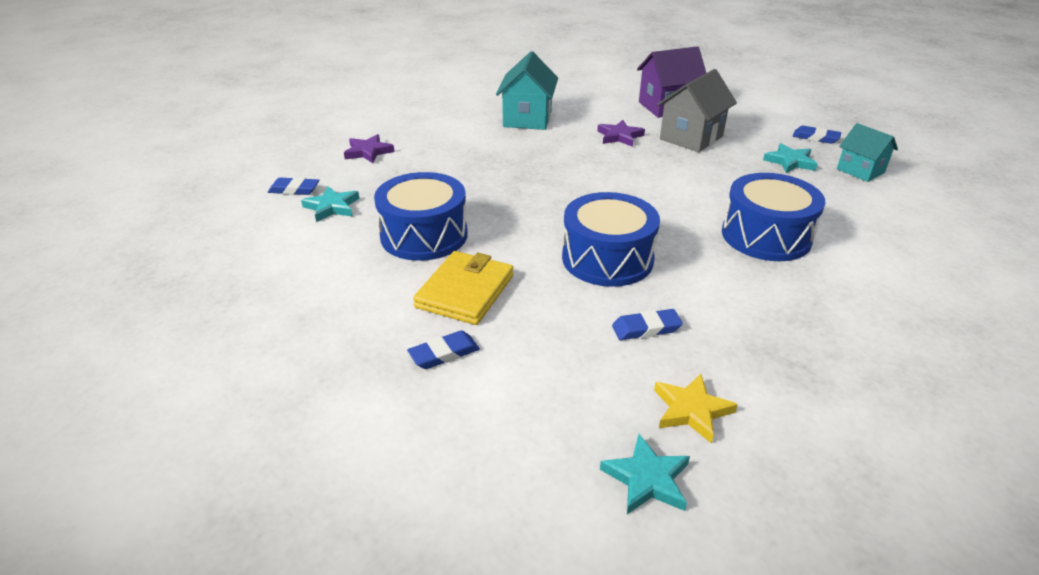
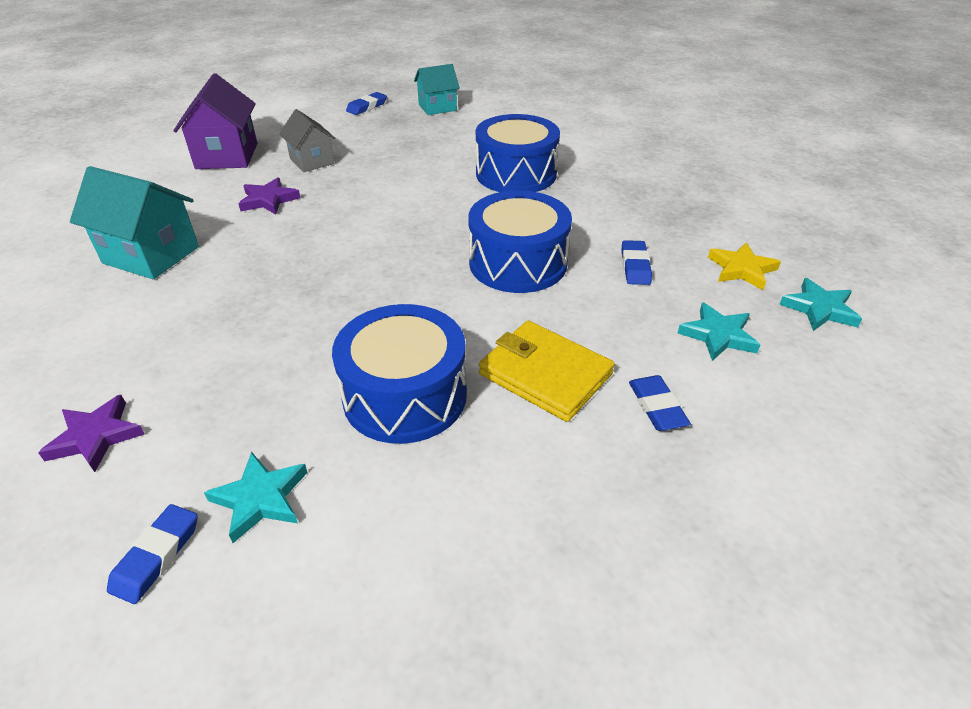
camera: 75 degrees left, 5 degrees up
(691, 138) = (312, 161): grey house -> grey house, size x0.65
(790, 162) = (400, 129): turquoise star -> turquoise star (718, 335)

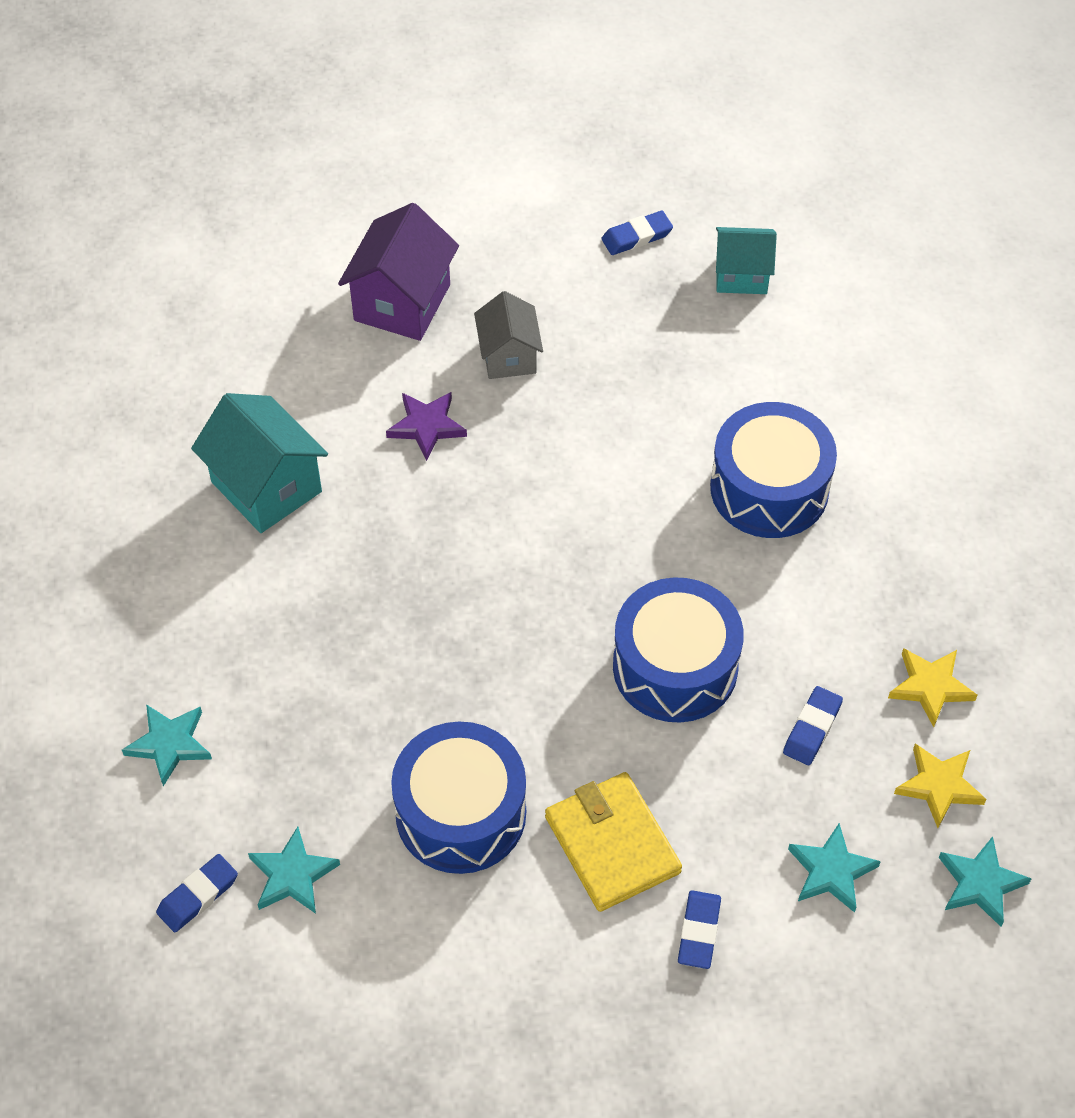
camera: 25 degrees right, 15 degrees up
(95, 436) = (169, 744): purple star -> turquoise star
(689, 227) = (930, 687): none -> yellow star

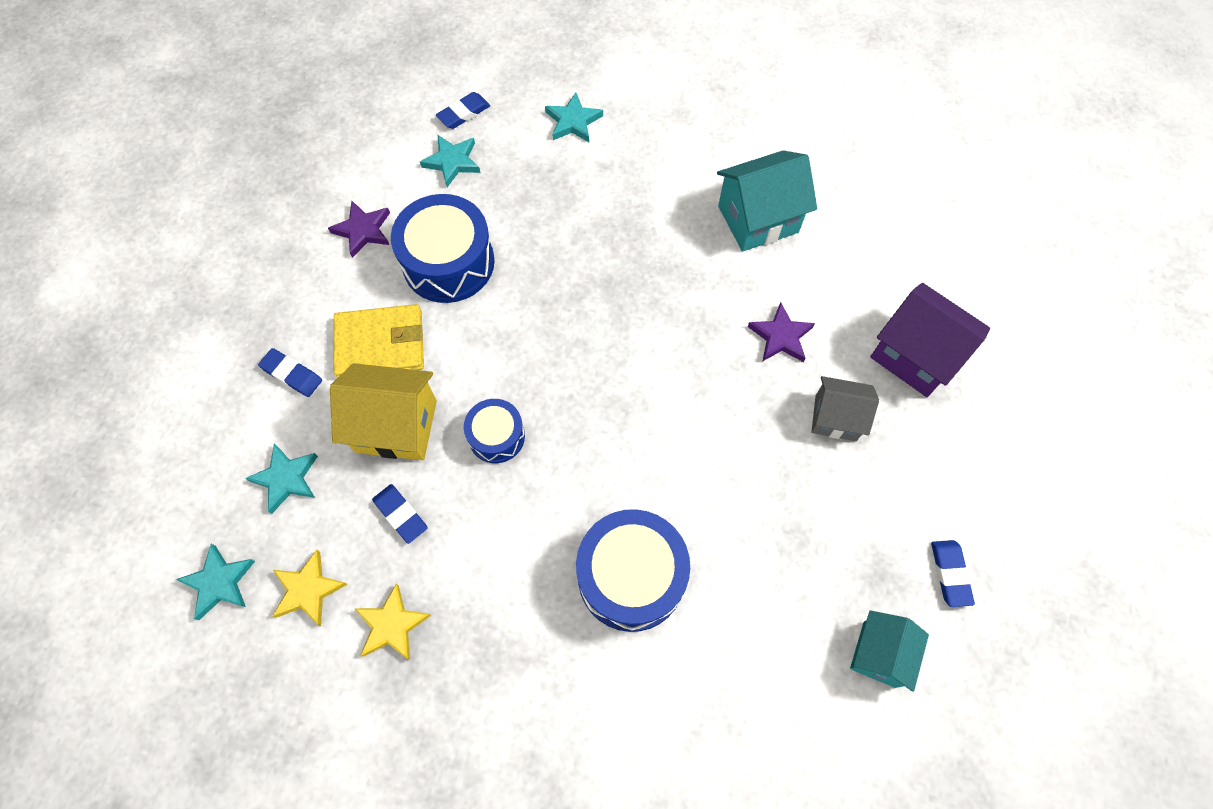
camera: 110 degrees right, 10 degrees up
(198, 895) = (464, 113): blue eraser -> blue eraser turned 75 degrees clockwise
(450, 944) = (363, 230): none -> purple star
(675, 667) = (496, 436): blue drum -> blue drum, size x0.56
(711, 778) = (396, 426): none -> yellow house

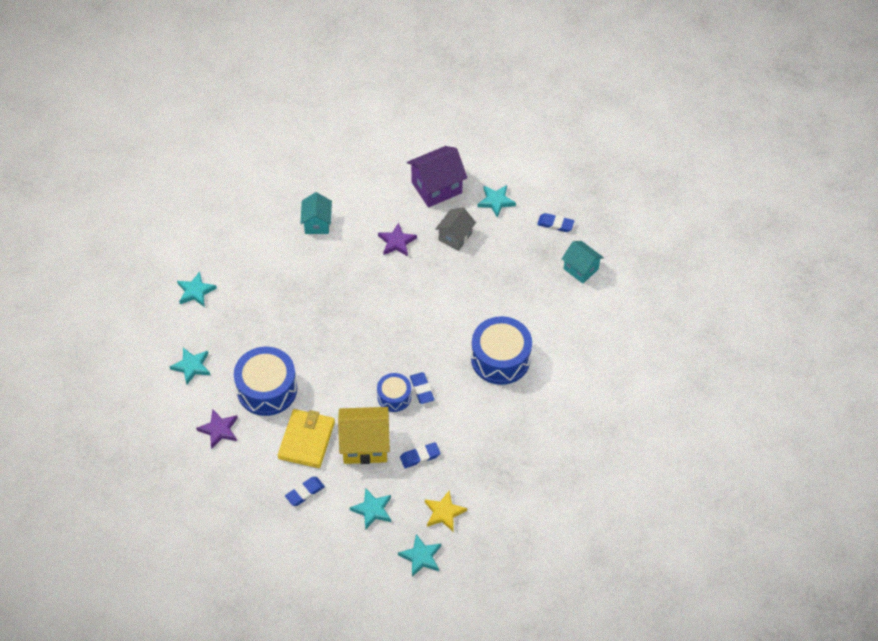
camera: 70 degrees left, 10 degrees down
(392, 625) = (480, 476): yellow star -> none
(396, 426) = (365, 445): yellow house -> yellow house turned 60 degrees clockwise
(464, 113) = (155, 349): blue eraser -> blue eraser (422, 389)
(758, 219) = (317, 223): turquoise house -> turquoise house, size x0.65
(940, 456) = (496, 201): none -> turquoise star

